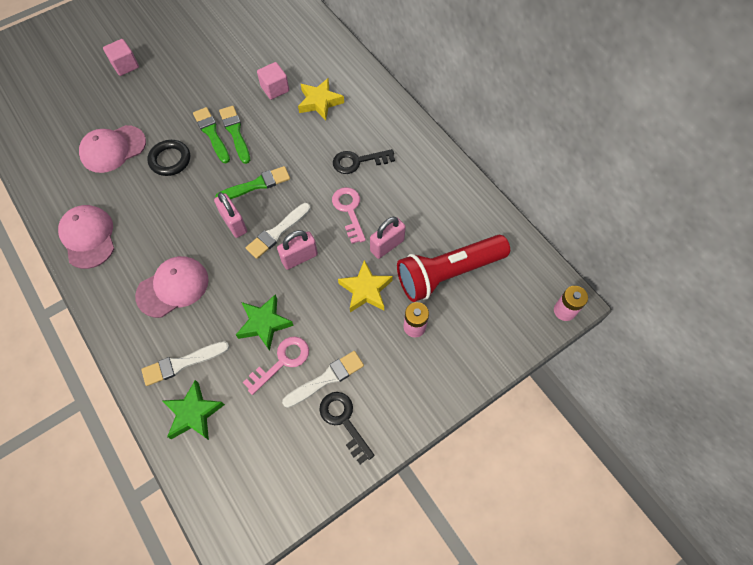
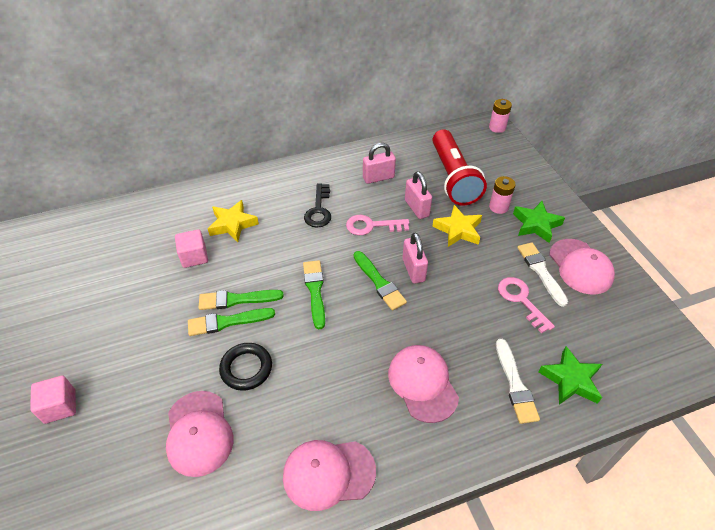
camera: 75 degrees left, 15 degrees down
(234, 223) = (357, 317): pink padlock -> pink padlock (378, 178)
(264, 323) = (480, 308): green star -> green star (536, 225)
(277, 232) = (379, 282): white brush -> green brush
(344, 421) = (580, 266): black key -> pink cap

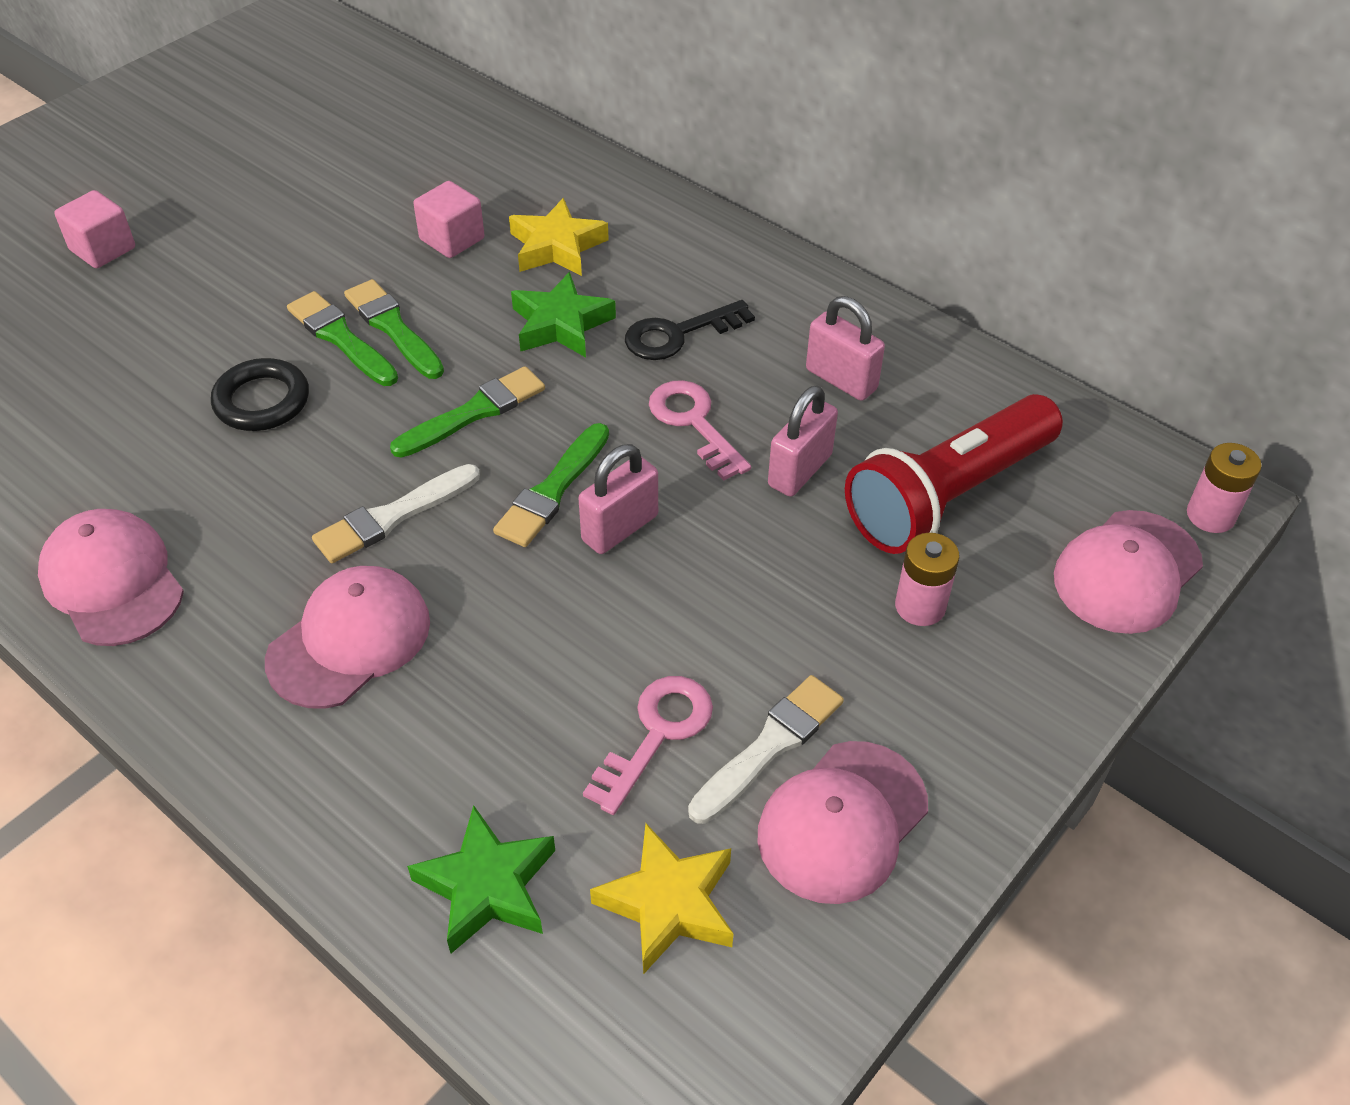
camera: 60 degrees right, 0 degrees up
(199, 433) = (121, 403): pink cap -> pink cap (1127, 572)
(458, 230) = (788, 559): yellow star -> yellow star (668, 904)
(515, 384) = (423, 788): white brush -> white brush (392, 516)
(536, 225) = (918, 694): green star -> green star (561, 324)

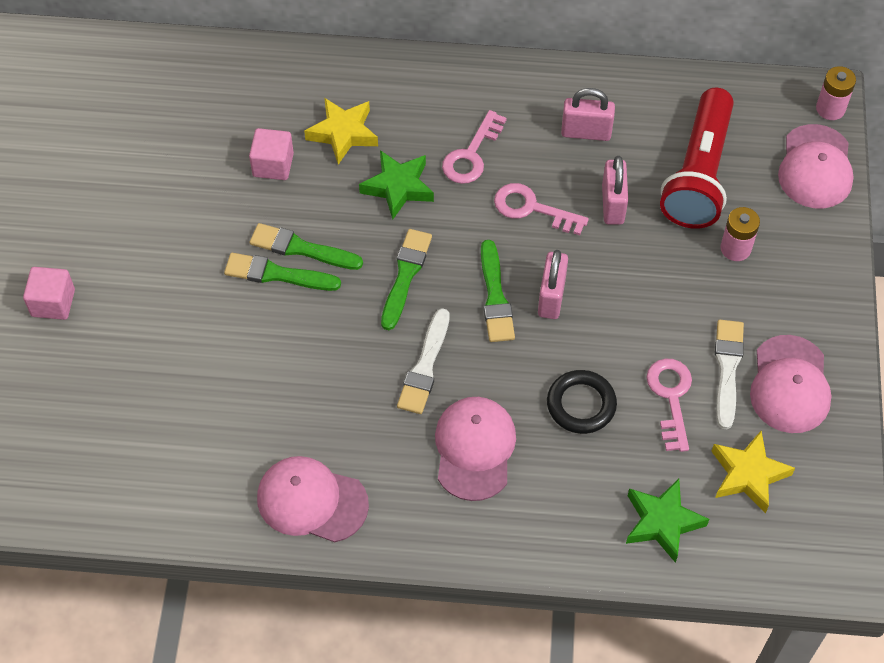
camera: 35 degrees left, 10 degrees up
(262, 401) = (275, 343): black ring -> black ring (581, 404)
(678, 334) = (471, 155): black key -> pink key

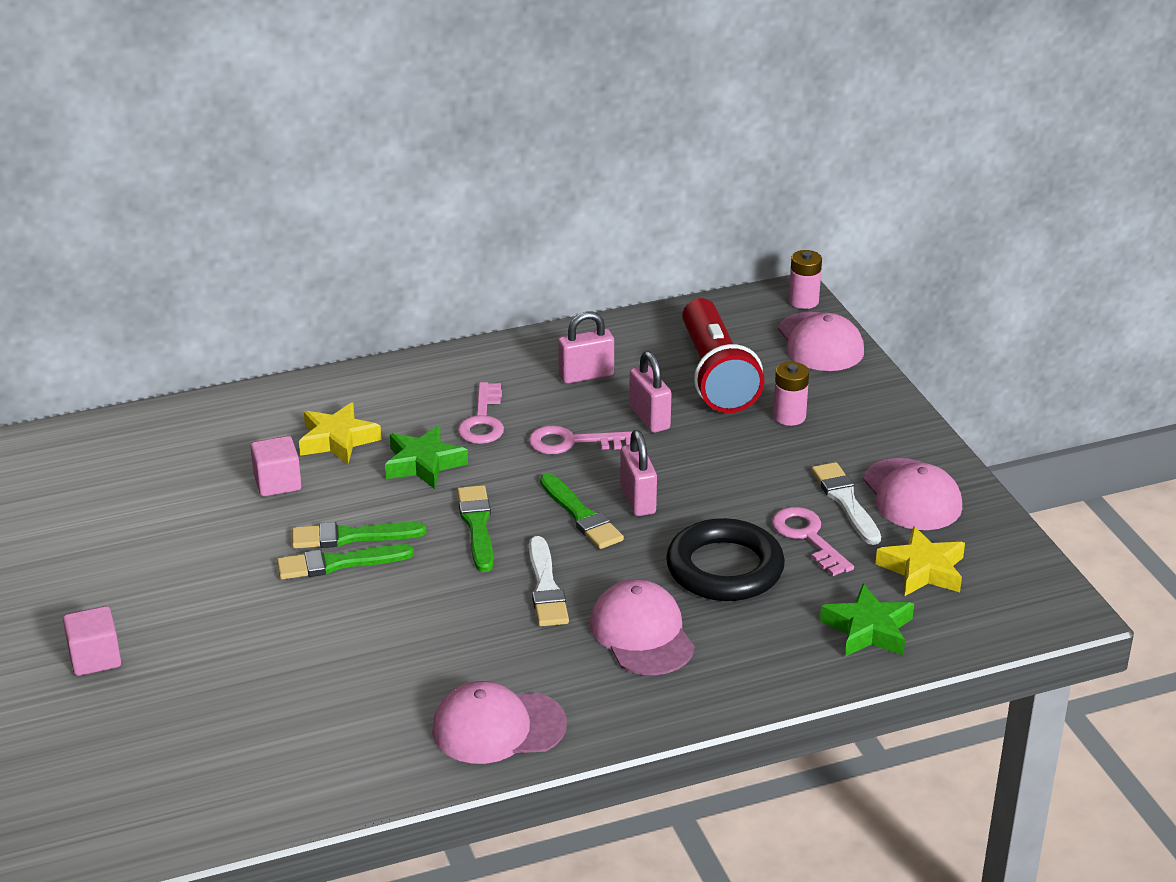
camera: 25 degrees left, 25 degrees down
(581, 404) = (724, 568): black ring -> black ring, size x1.52

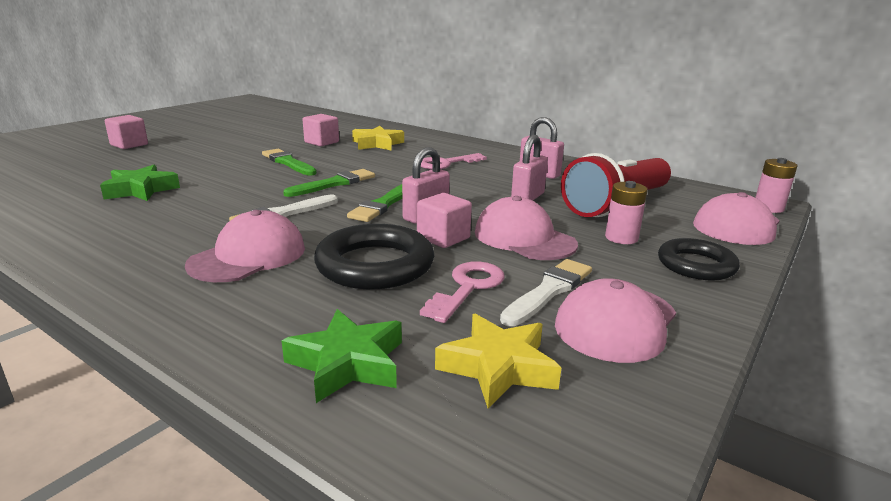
camera: 55 degrees right, 10 degrees down
(338, 563) = (258, 165): green brush -> none
(424, 464) = (382, 161): green star -> green star (141, 190)
(498, 727) = (88, 238): pink cap -> pink cap (524, 238)
(572, 442) = (462, 186): pink key -> none
(701, 511) = (443, 238): none -> pink cube
(867, 410) = (696, 265): none -> black ring

